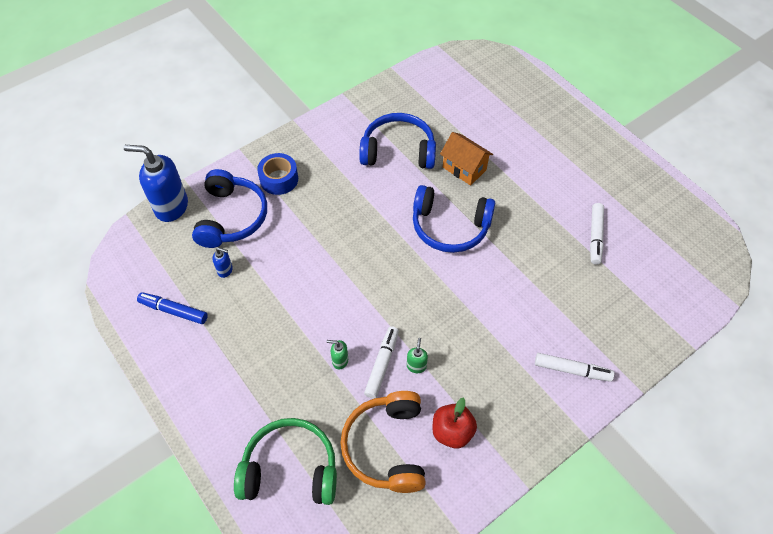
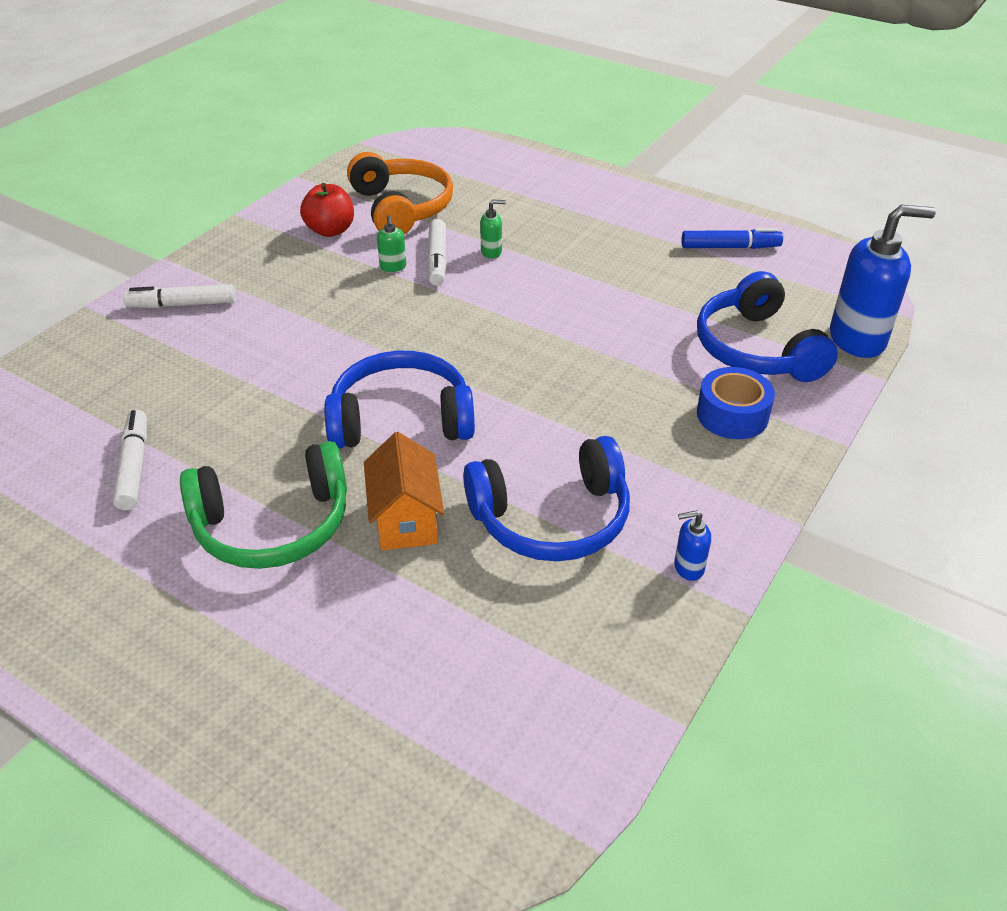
camera: 160 degrees right, 15 degrees down
(225, 270) = (705, 294): blue soap dispenser -> blue soap dispenser (688, 567)
(290, 469) = (495, 178): green headphones -> green headphones (273, 524)
(464, 168) = (406, 520): orange house -> orange house turned 60 degrees clockwise

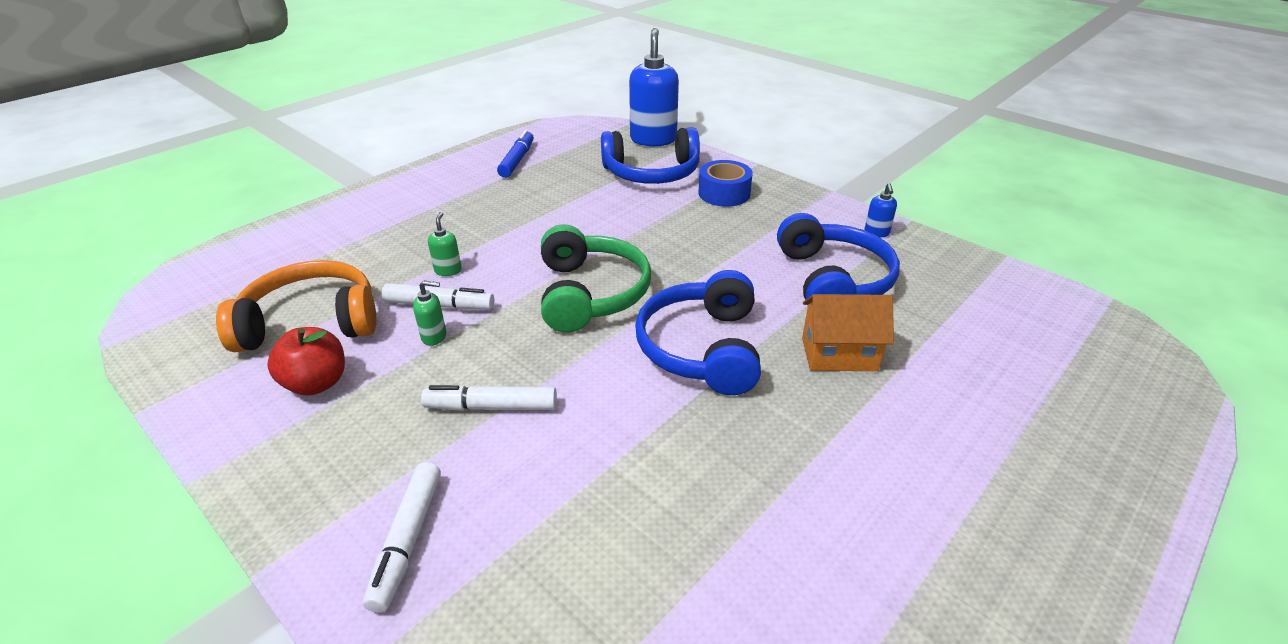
camera: 80 degrees left, 5 degrees down
(134, 466) = (757, 576): white marker -> white marker (491, 406)
(273, 524) = (851, 443): green headphones -> green headphones (590, 293)

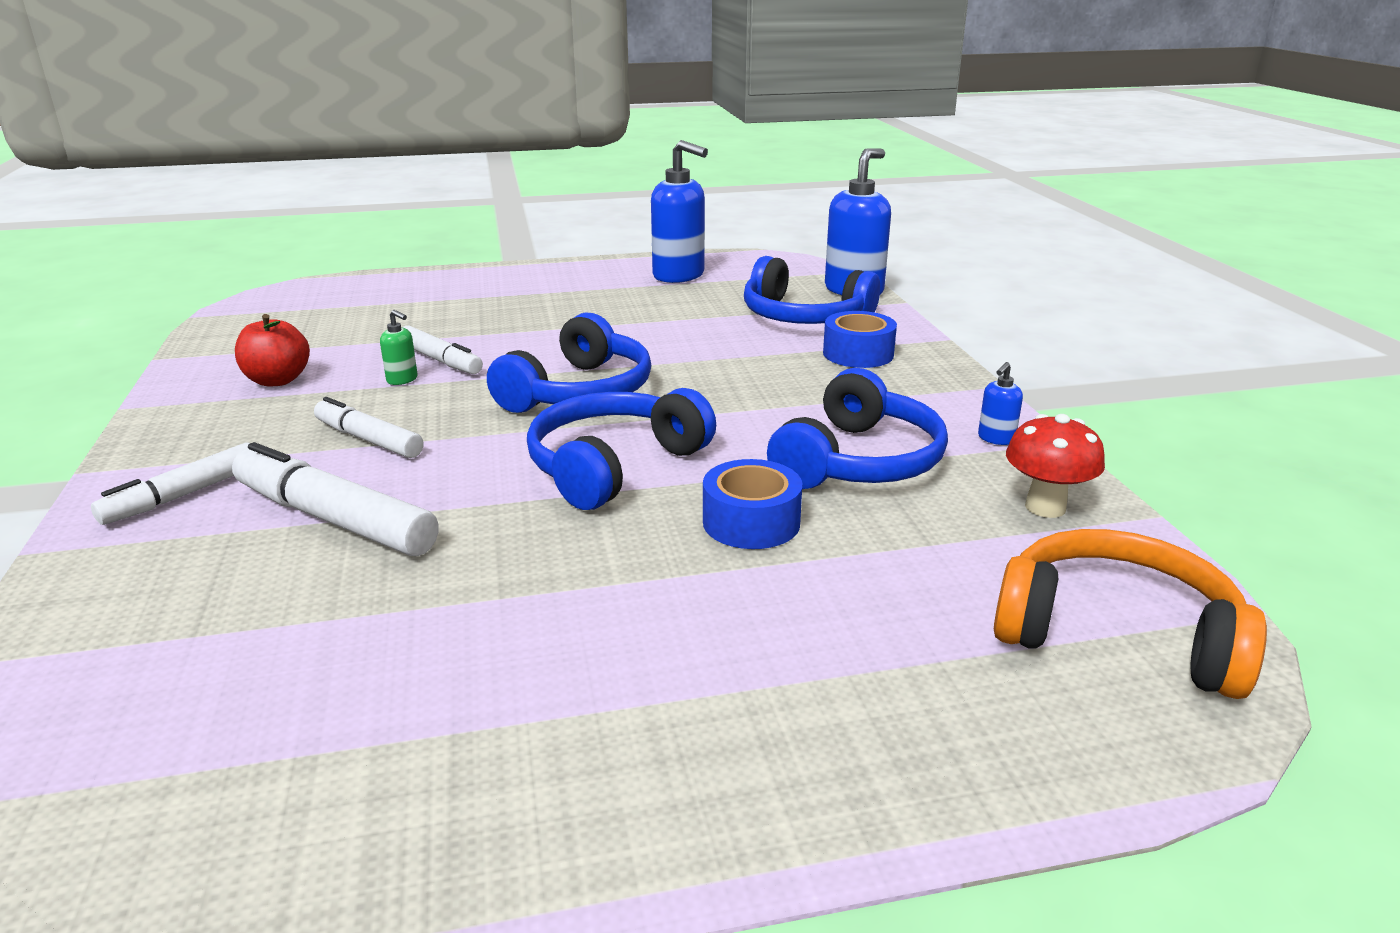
camera: 35 degrees right, 10 degrees down
(311, 322) = (332, 342): orange headphones -> orange headphones (1116, 635)
(448, 270) = (485, 339): green soap dispenser -> none
(517, 160) = (679, 276): blue marker -> blue soap dispenser
(573, 493) = (334, 519): none -> white marker
(590, 293) = (578, 392): green headphones -> blue headphones
(839, 354) = (751, 522): orange house -> blue tape
(957, 273) = (1045, 507): none -> red mushroom

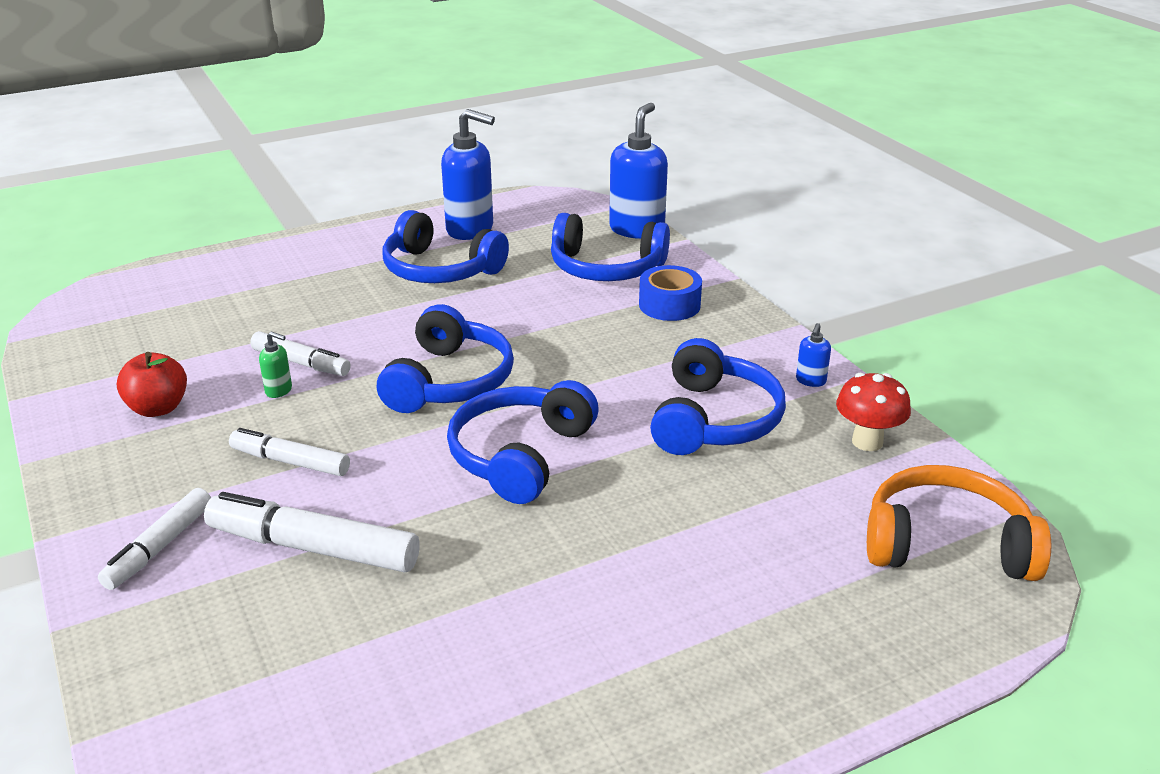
camera: 15 degrees left, 5 degrees up
(629, 303) = (440, 269): none -> blue headphones
(751, 522) = (655, 492): blue tape -> none

